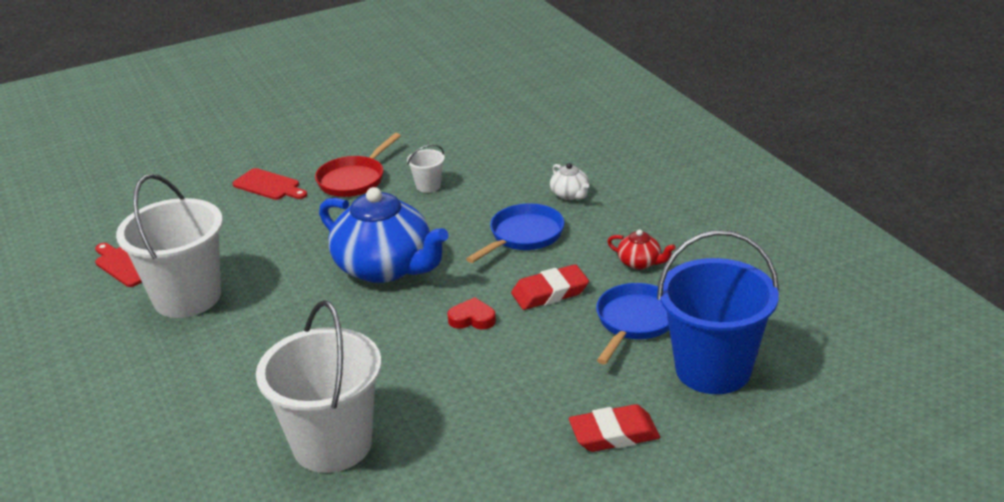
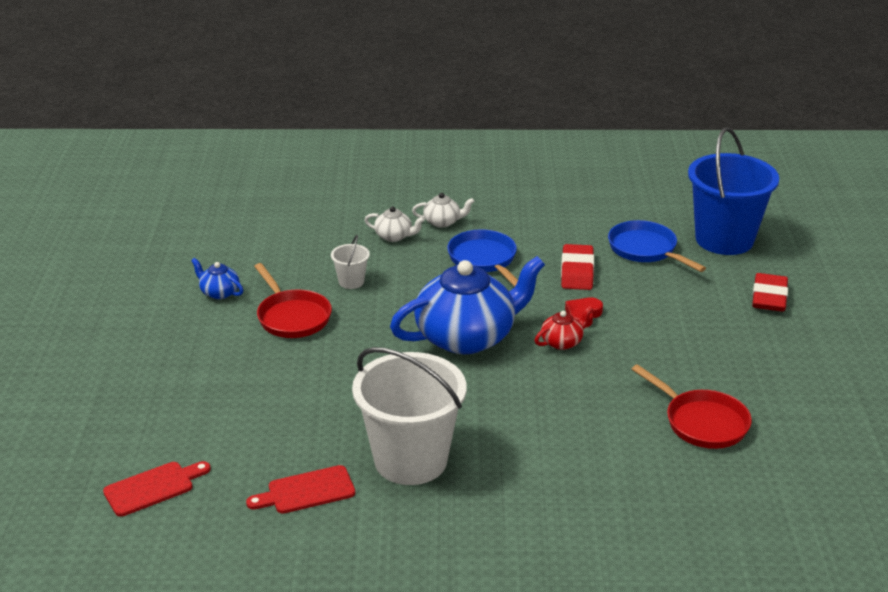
camera: 65 degrees left, 0 degrees up
(269, 185) = (244, 368): red cutting board -> red cutting board (153, 487)
(332, 444) = (702, 422): white bucket -> red pan
(365, 139) = (219, 292): none -> blue teapot
(521, 180) = (394, 236): none -> white teapot
(640, 263) = (571, 224): red teapot -> red teapot (562, 342)

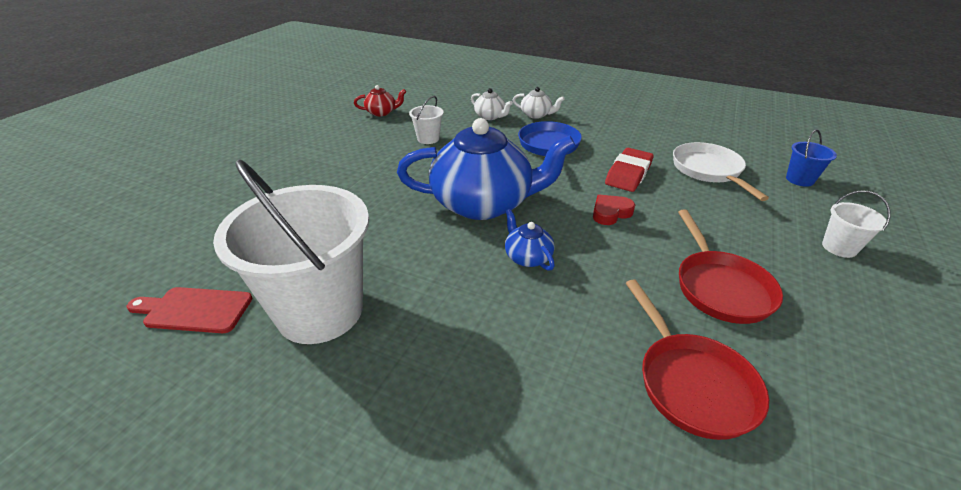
camera: 25 degrees right, 5 degrees up
(153, 487) = (90, 259): red cutting board -> none
(219, 292) = (328, 125): blue teapot -> blue teapot (527, 257)
(292, 317) = (358, 152): red pan -> red pan (720, 287)
(562, 342) = (572, 232): red teapot -> red teapot (382, 112)
(645, 250) = (708, 171): blue pan -> white pan
(724, 239) = (799, 179): blue bucket -> blue bucket, size x0.42
(769, 297) = (839, 247): red eraser -> white bucket

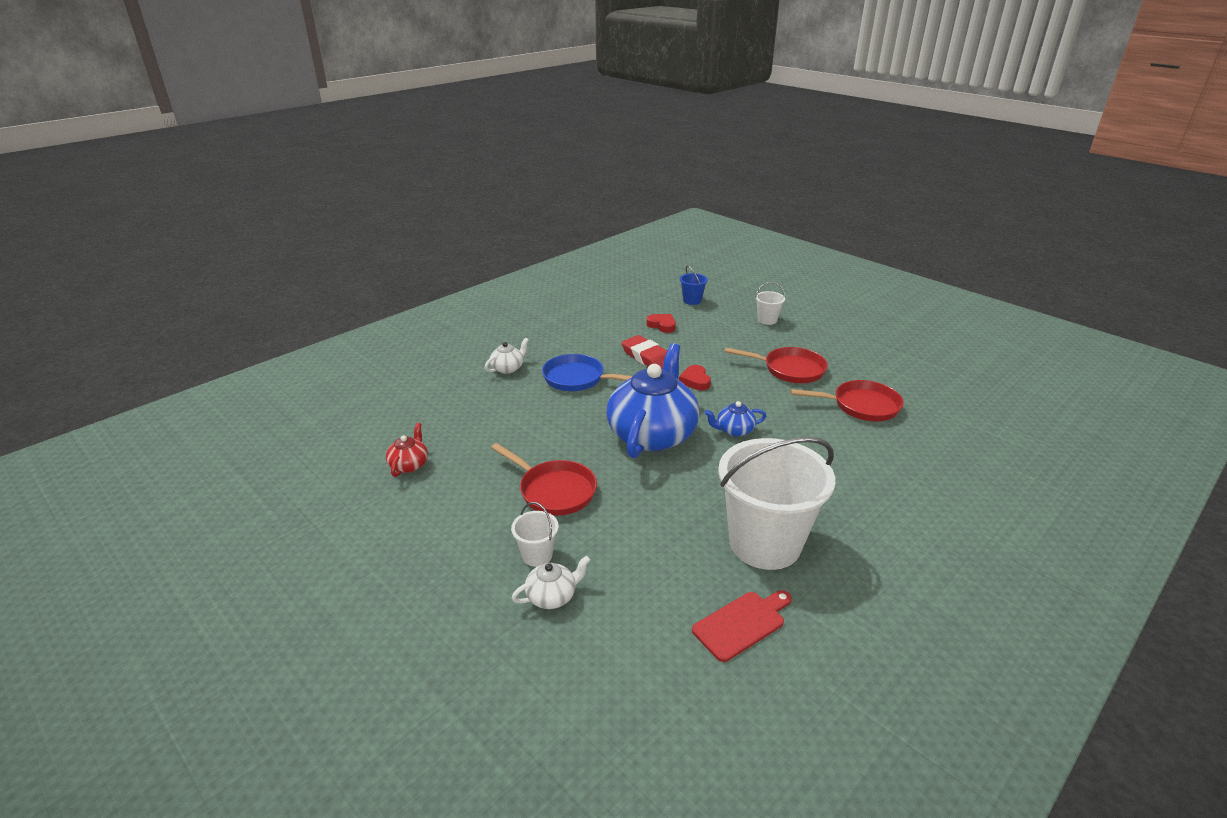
camera: 70 degrees left, 5 degrees down
(194, 310) = (742, 623): red cutting board -> red cutting board turned 150 degrees counterclockwise
(371, 171) = (554, 491): none -> red pan
(428, 139) = (508, 442): white bucket -> white bucket (537, 555)
(490, 116) = (488, 394): white teapot -> white teapot (552, 596)
(708, 171) = (662, 325): white pan -> red heart

